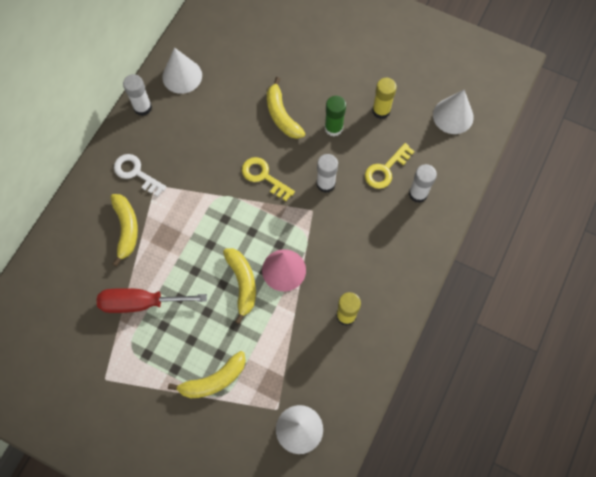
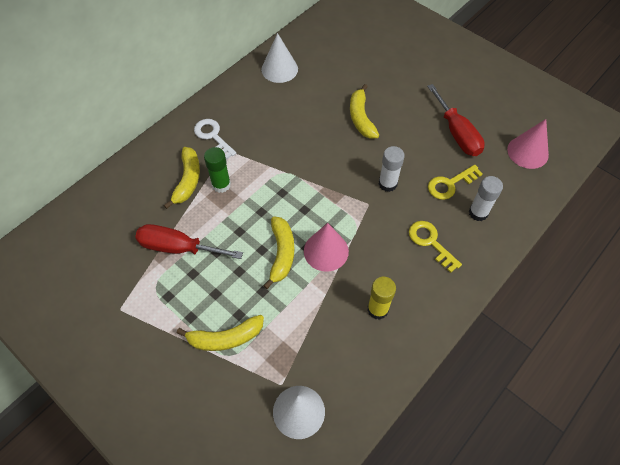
camera: 15 degrees right, 10 degrees down
(142, 107) = (236, 86): white glue stick -> none
(264, 176) = (329, 165): yellow key -> yellow key (430, 242)
(333, 128) = (407, 138): green glue stick -> green glue stick (221, 185)
(381, 111) = (457, 133): yellow glue stick -> red screwdriver
(453, 116) = (527, 152): white cone -> pink cone

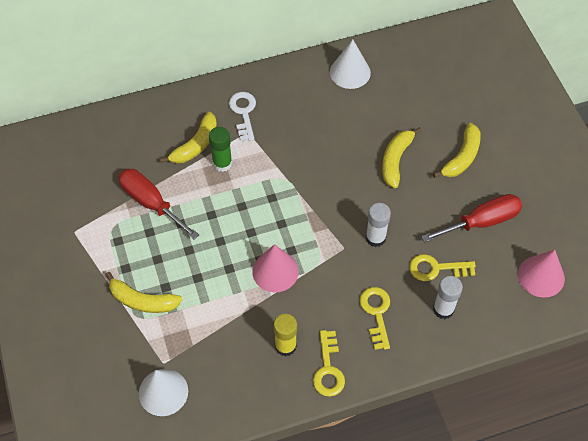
camera: 30 degrees right, 0 degrees up
(281, 253) = (235, 253): yellow banana -> yellow banana (462, 157)
(425, 309) = (328, 369): none -> yellow key
(457, 133) = (481, 222): red screwdriver -> red screwdriver turned 120 degrees counterclockwise

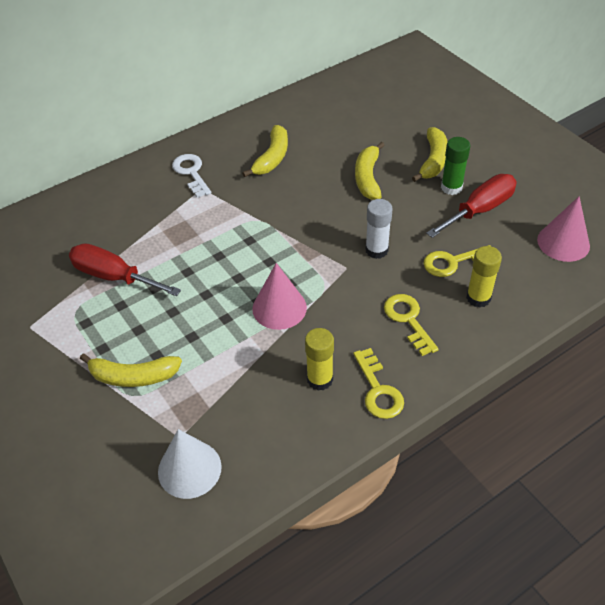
camera: 15 degrees left, 10 degrees down
(196, 145) = (148, 212): yellow banana -> yellow banana (272, 158)
(222, 163) = (183, 222): green glue stick -> green glue stick (451, 187)
(350, 72) = (290, 116): white cone -> none
(443, 309) = (478, 298): white glue stick -> yellow glue stick

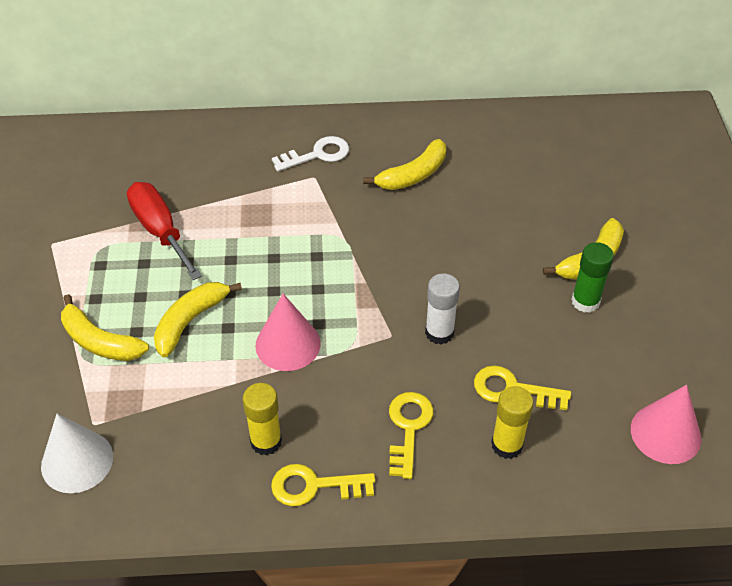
camera: 30 degrees right, 0 degrees up
(191, 173) = (317, 154): white key -> white key turned 60 degrees clockwise
(368, 178) = (498, 245): yellow banana -> yellow banana (190, 321)
(378, 390) = (314, 486): yellow key -> yellow key turned 75 degrees clockwise
(479, 210) = (596, 344): red screwdriver -> none

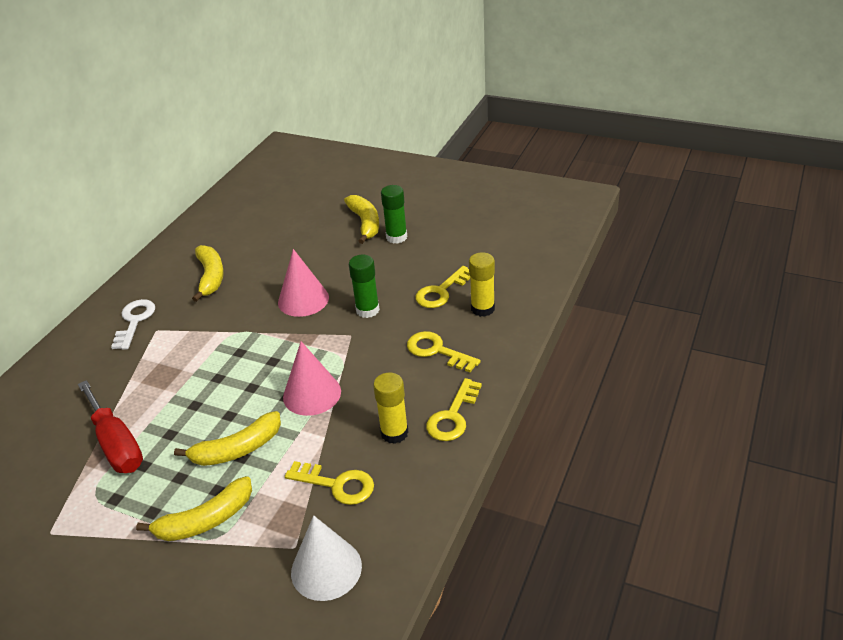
camera: 60 degrees left, 10 degrees down
(160, 231) = (116, 444): red screwdriver -> red screwdriver turned 120 degrees counterclockwise
(178, 423) = (337, 484): none -> yellow key
(190, 321) = (237, 449): yellow banana -> yellow banana turned 90 degrees counterclockwise
(439, 333) = (367, 310): white glue stick -> green glue stick
(665, 433) = (518, 241): pink cone -> pink cone (303, 300)

